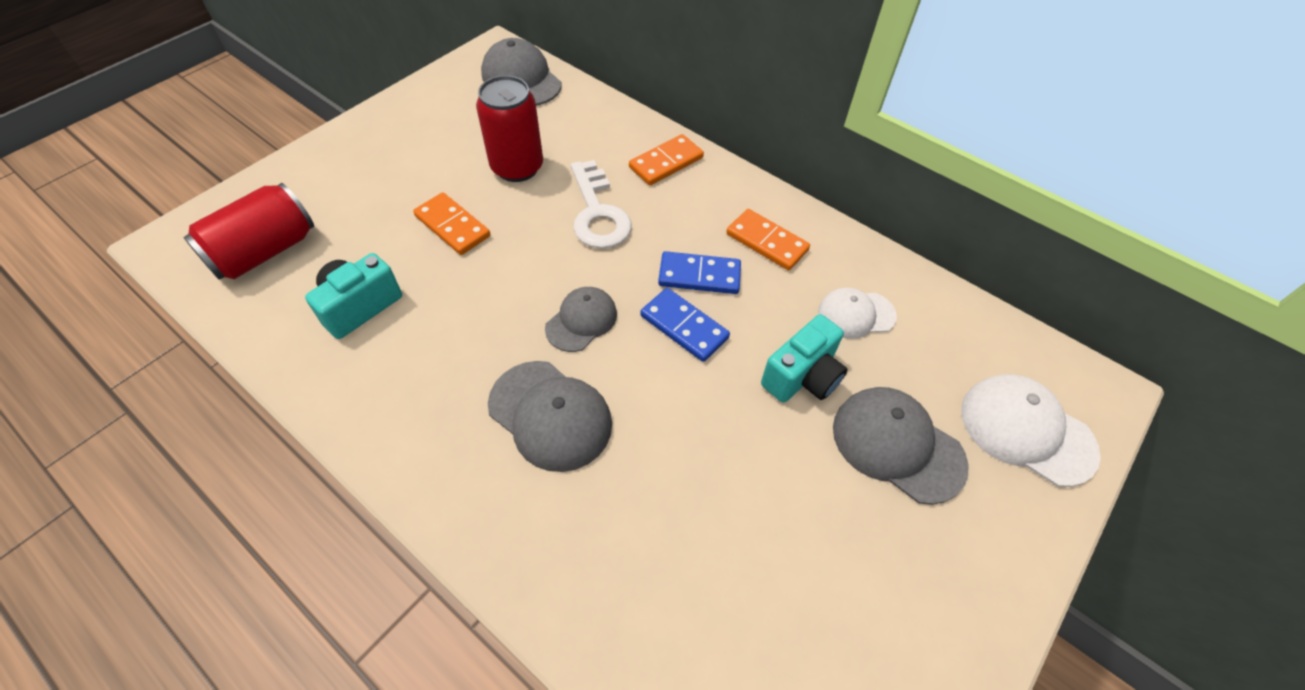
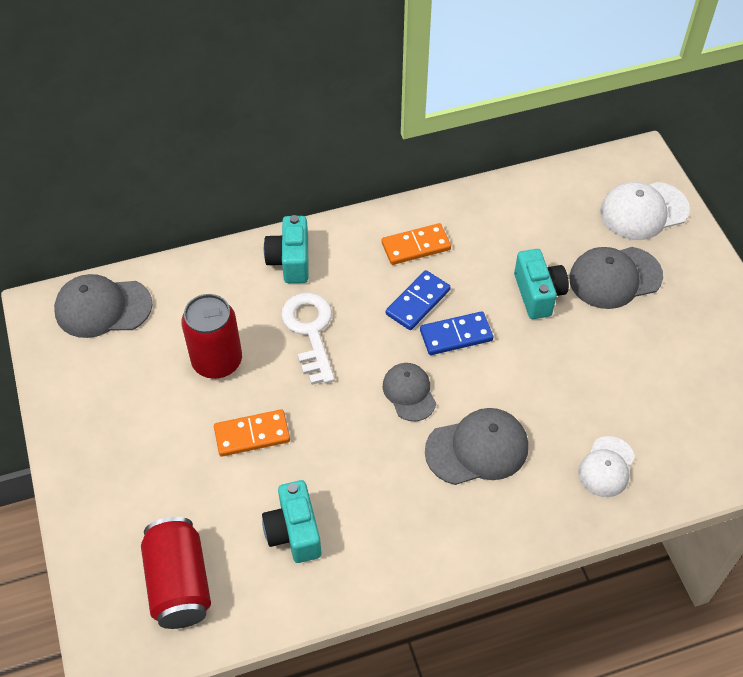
camera: 55 degrees left, 0 degrees up
(597, 212) = (310, 332): white key -> white key turned 120 degrees counterclockwise
(666, 162) = (290, 261): orange domino -> turquoise camera
(856, 314) = (510, 236): white cap -> white cap (606, 467)

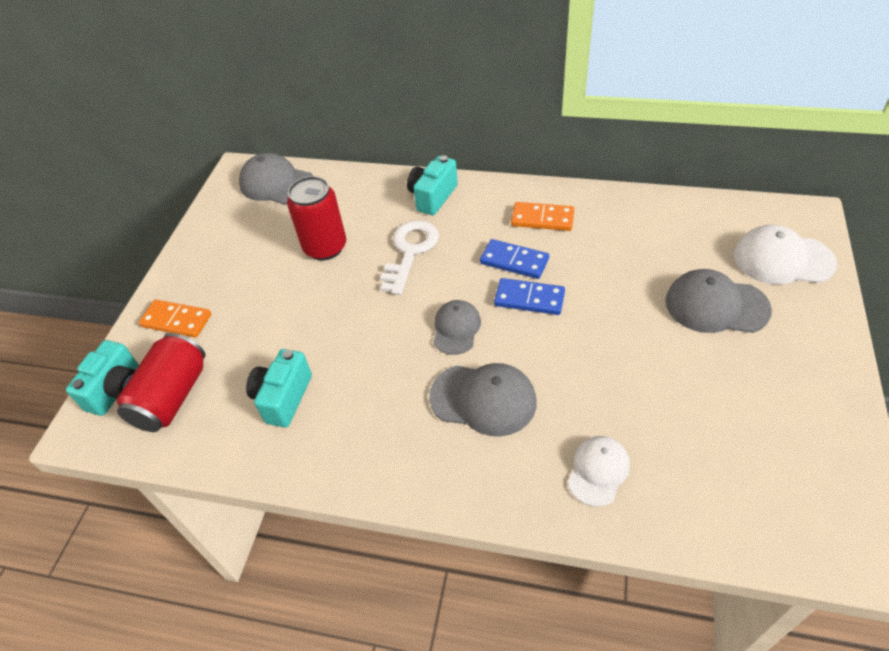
camera: 35 degrees right, 5 degrees down
(252, 435) = (309, 310): orange domino -> orange domino (176, 321)
(418, 302) = (514, 261): blue domino -> blue domino turned 45 degrees clockwise
(538, 294) = (629, 293): turquoise camera -> turquoise camera (118, 390)
(606, 467) = (598, 471): white cap -> white cap turned 150 degrees clockwise

